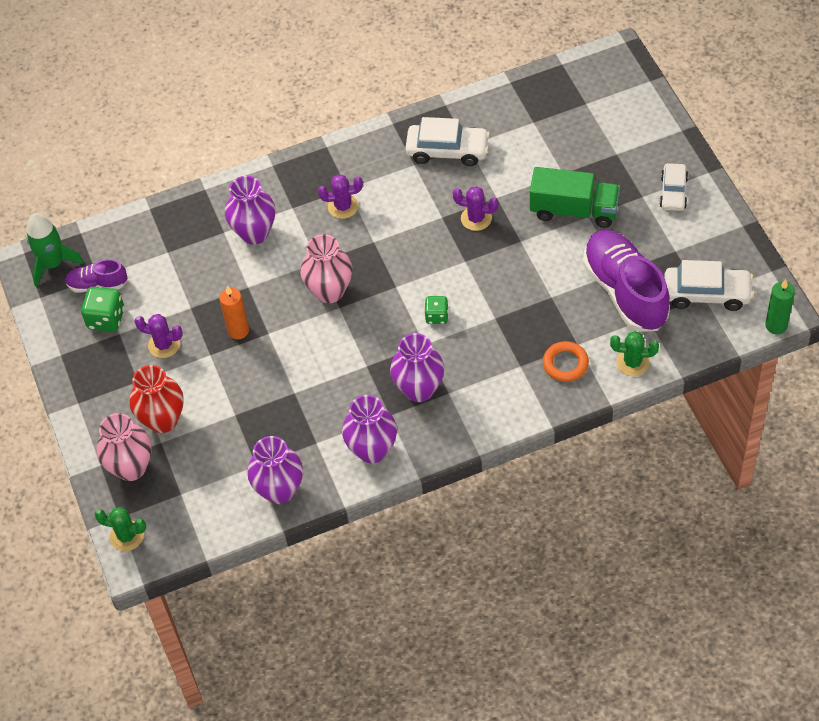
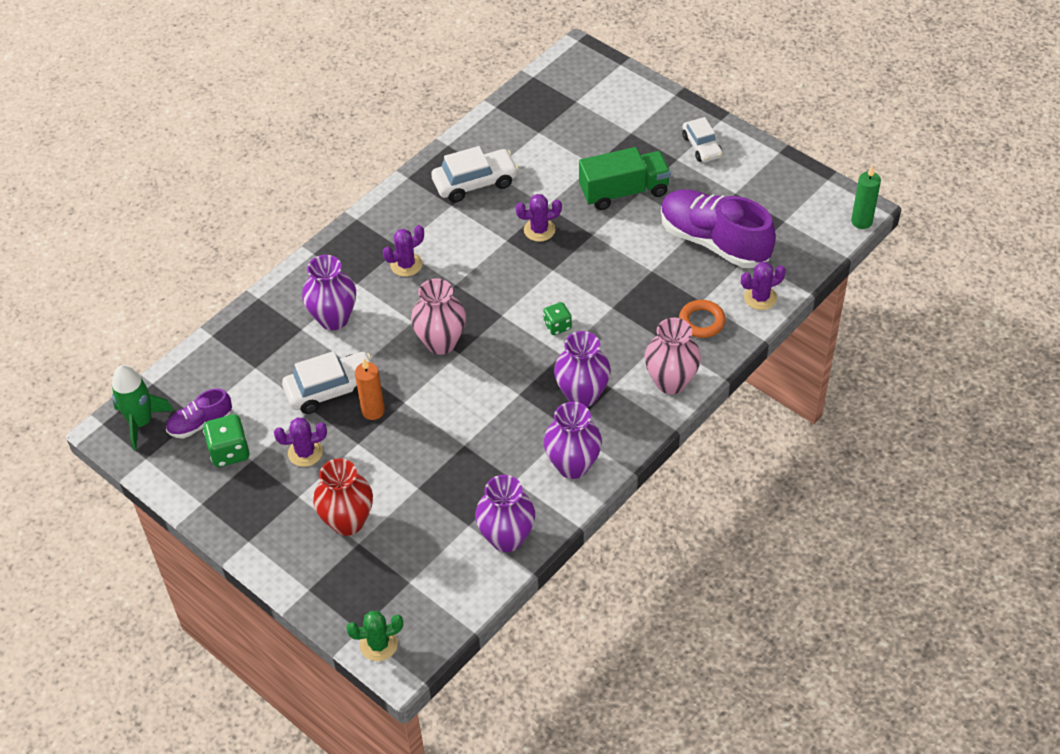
camera: 30 degrees left, 5 degrees down
(131, 468) = (343, 579): pink vase -> pink vase (671, 382)
(632, 362) = (760, 298): green cactus -> purple cactus
(706, 294) = (786, 218): white car -> white car (331, 389)

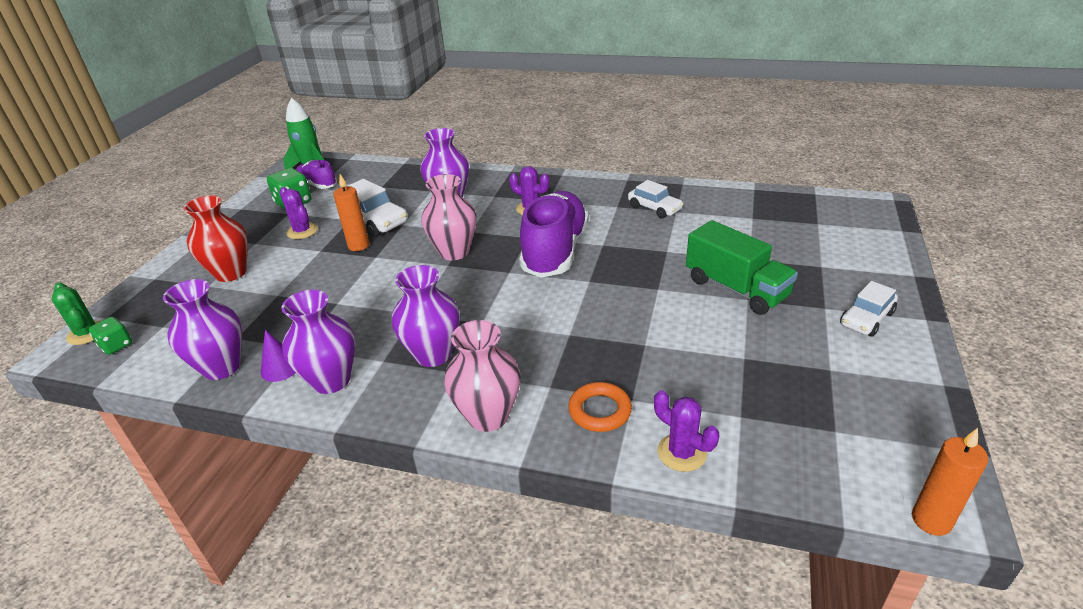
camera: 65 degrees right, 15 degrees down
(475, 183) = (654, 208): white car -> white car, size x0.66
(534, 497) = (280, 368): none -> purple cone
(539, 230) = (632, 257): purple cactus -> none
(557, 326) = (517, 307): green dice -> green dice (116, 345)
(714, 242) = (734, 378): purple shoe -> purple shoe (555, 251)
(861, 221) = (931, 520): green candle -> orange candle

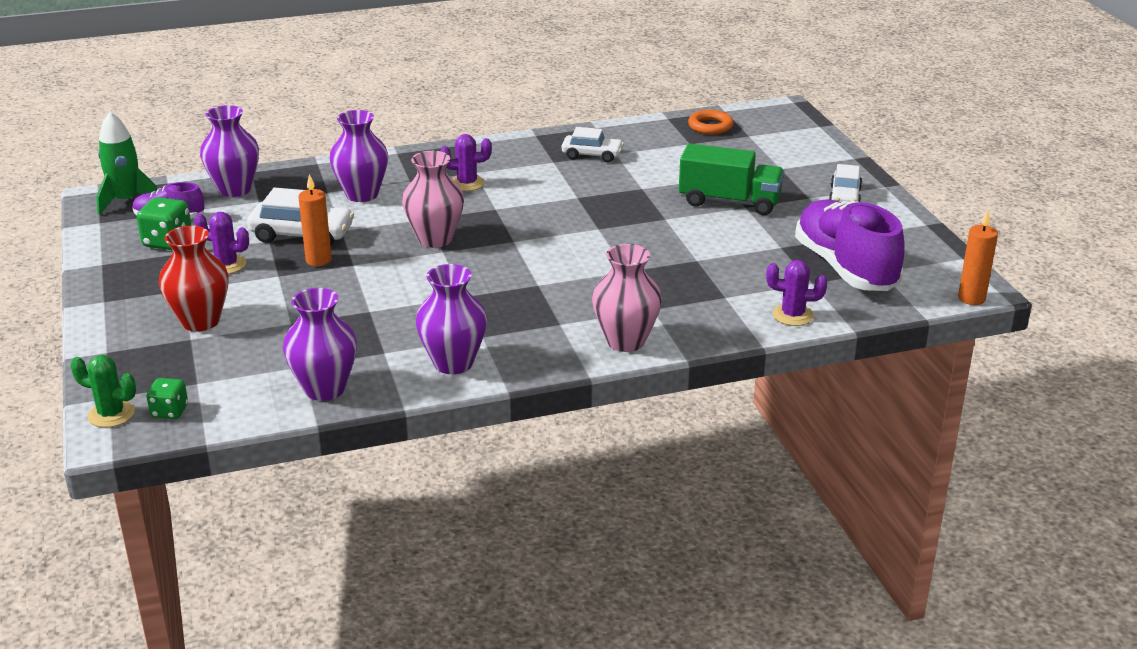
camera: 35 degrees left, 5 degrees down
(280, 368) = (388, 371): purple cone -> none
(433, 354) = (524, 318): purple vase -> purple vase (235, 189)
(555, 251) = (538, 213): purple shoe -> purple shoe (845, 268)
(599, 411) = (708, 311): orange ring -> orange ring (710, 126)

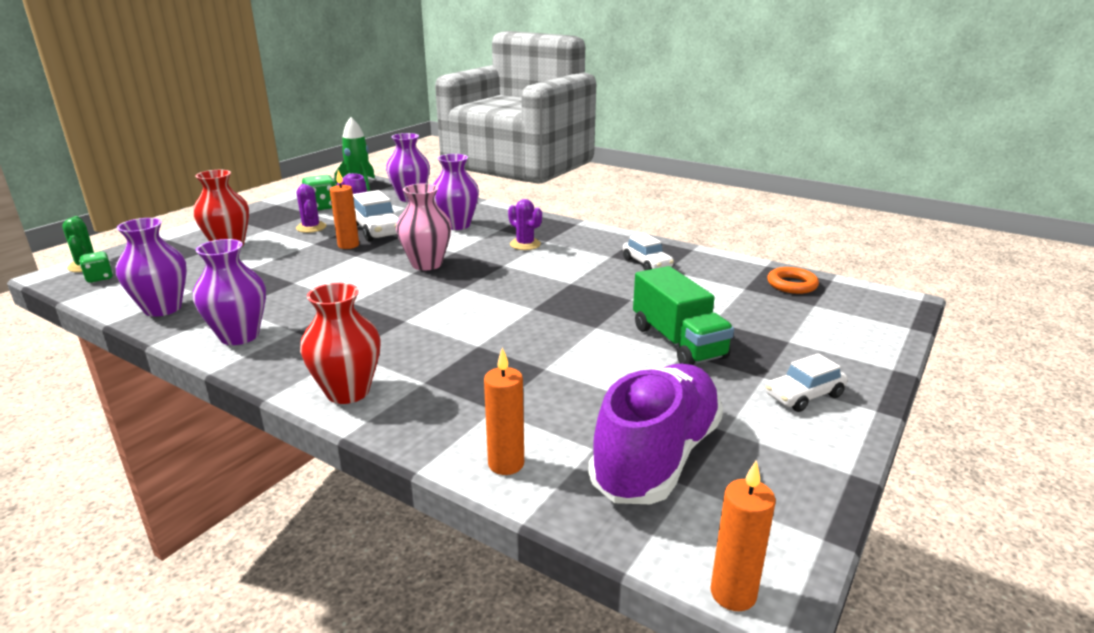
camera: 50 degrees right, 5 degrees down
(625, 341) = (348, 392): pink vase -> red vase
(793, 315) = (506, 464): purple cactus -> orange candle

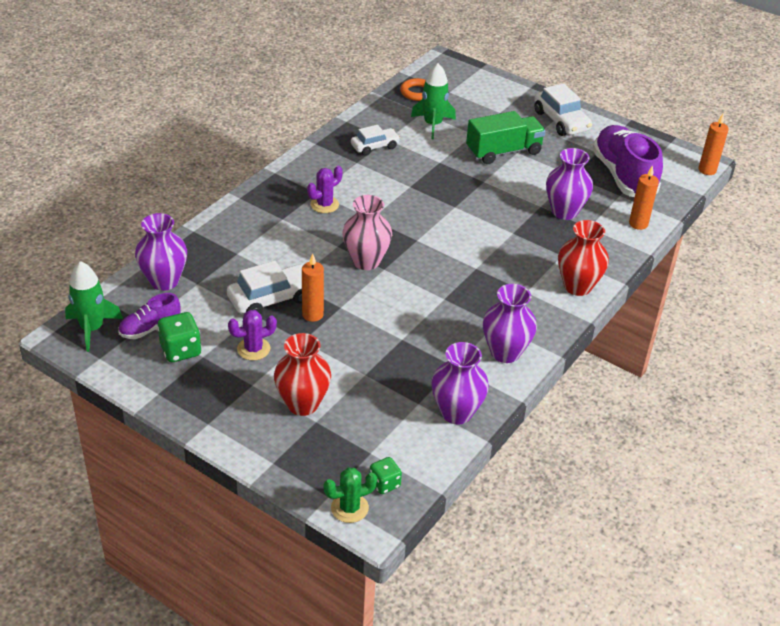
camera: 90 degrees left, 15 degrees up
(457, 225) = (265, 245): purple vase -> purple vase (564, 212)
(656, 457) = (623, 176): purple shoe -> purple shoe turned 45 degrees clockwise
(718, 294) = (433, 124): none -> green rocket
(804, 395) = (561, 121): white car -> white car, size x1.51

